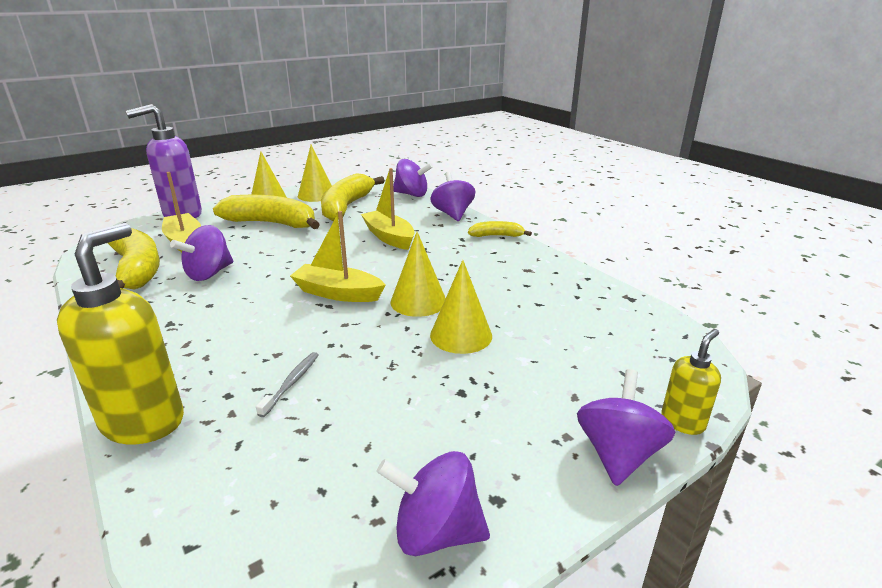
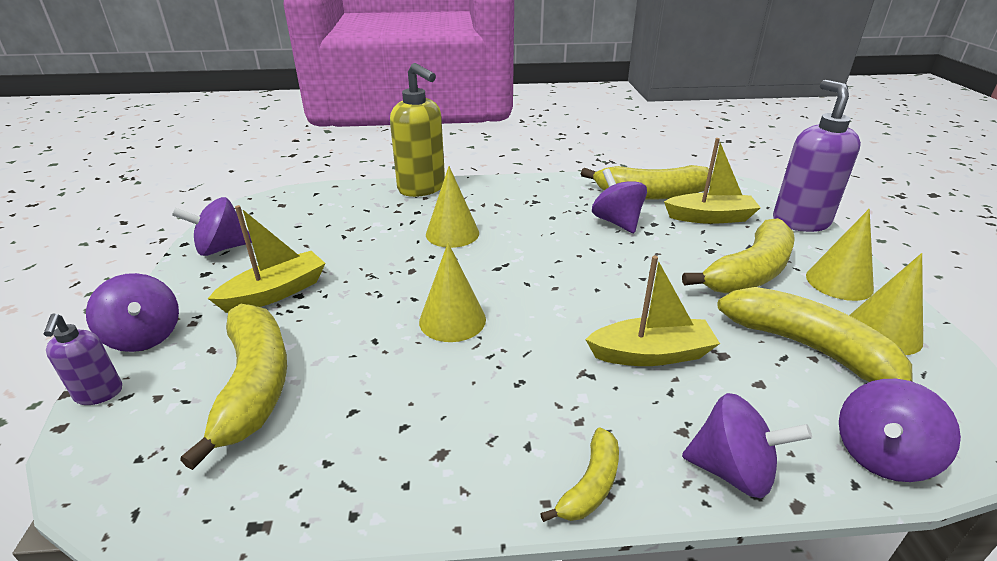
camera: 120 degrees right, 5 degrees up
(291, 383) = (401, 232): grey toothbrush -> none
(338, 293) = (517, 277): yellow boat -> yellow boat (275, 293)
(436, 532) = (222, 248): purple spinning top -> purple spinning top turned 150 degrees counterclockwise
(461, 335) = (365, 324): yellow cone -> yellow cone (452, 233)
(571, 350) = (254, 385): none -> yellow banana
(682, 422) = (99, 394): yellow soap dispenser -> purple soap dispenser

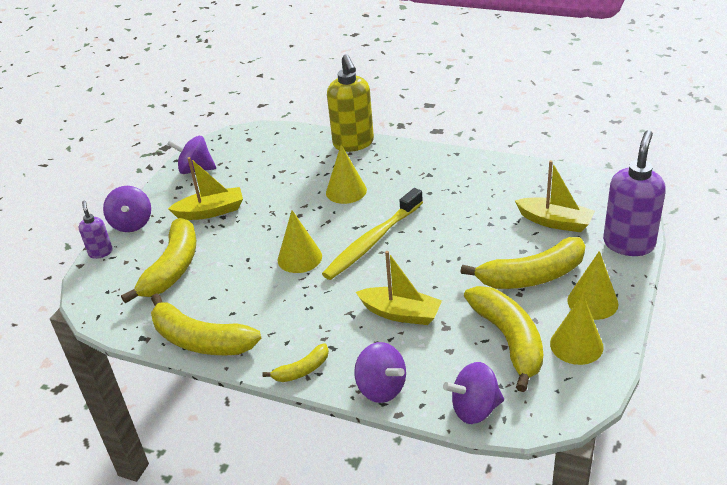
camera: 30 degrees right, 5 degrees up
(99, 394) = (100, 252): purple soap dispenser -> purple soap dispenser turned 150 degrees clockwise
(533, 278) = (372, 241): none -> yellow toothbrush
(617, 222) = (474, 208): purple spinning top -> none
(651, 194) = (529, 188): yellow banana -> yellow banana (200, 340)

